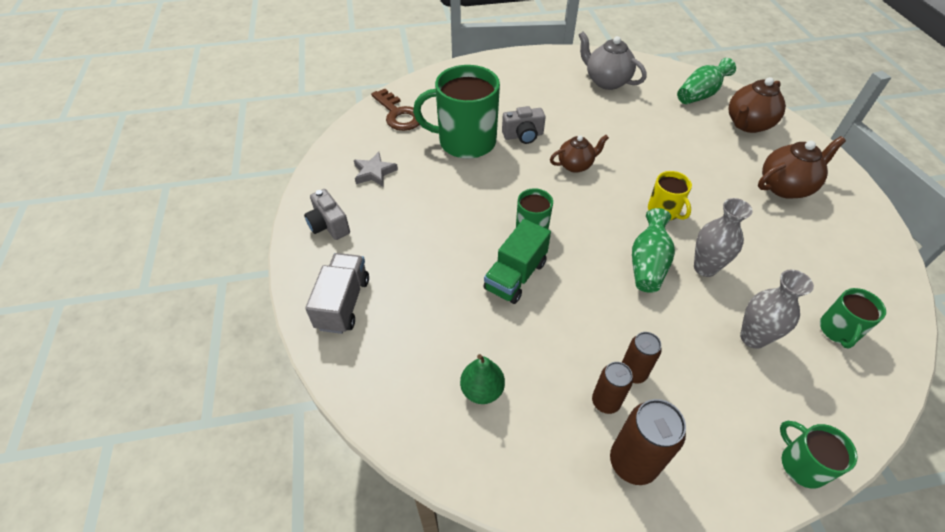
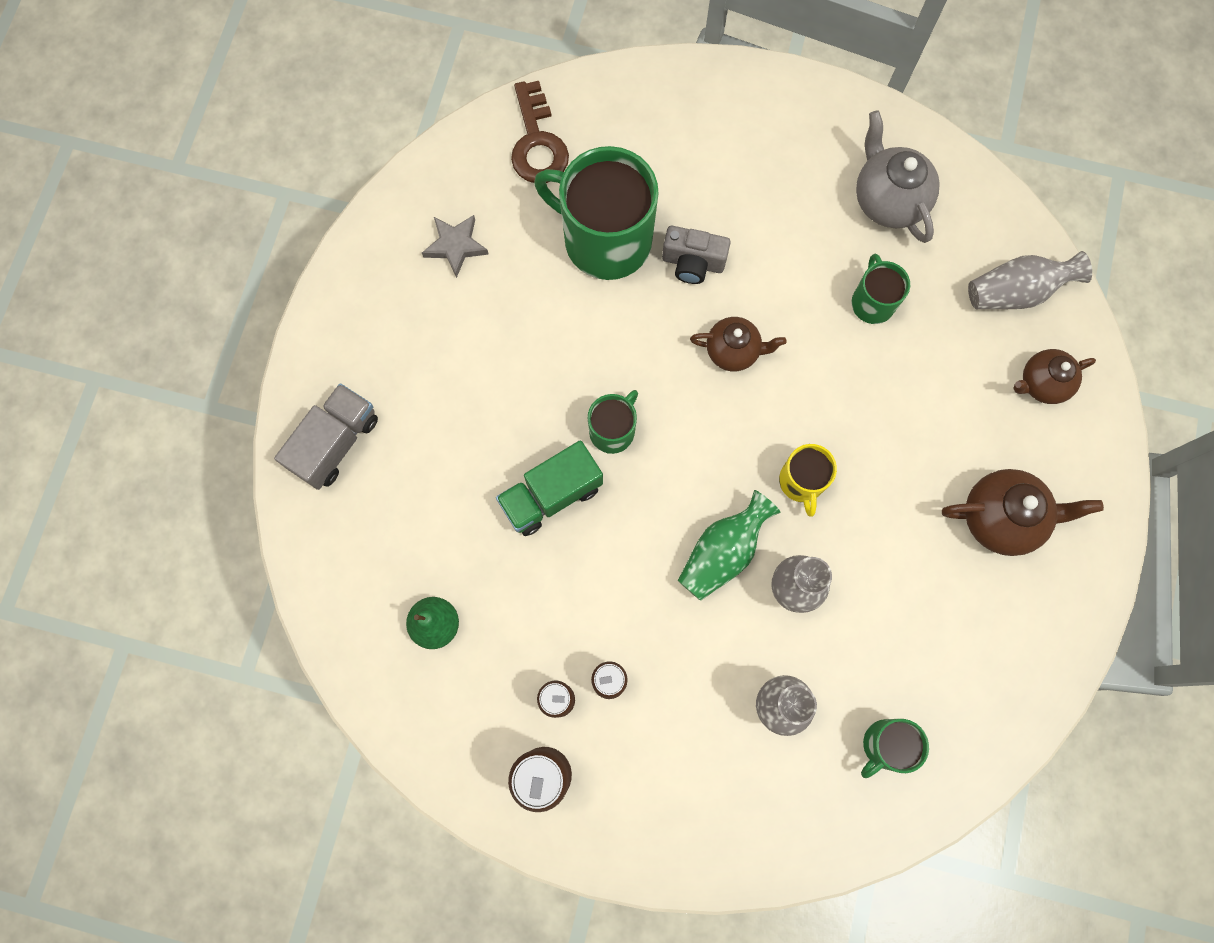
camera: 25 degrees right, 25 degrees up
(329, 225) = (363, 315): grey camera -> none
(700, 95) = (1015, 292): green vase -> grey vase
(747, 124) = (1041, 383): brown teapot -> brown teapot, size x0.66
(802, 464) = (715, 860): green mug -> green mug (872, 302)

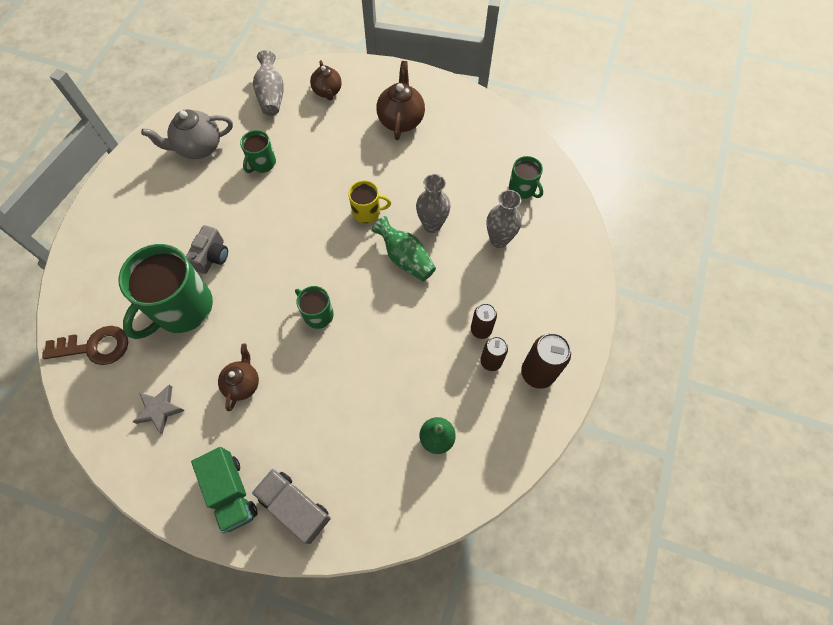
camera: 85 degrees left, 10 degrees down
(551, 495) = (356, 356): green truck -> green truck (231, 492)
(733, 351) = (277, 239): brown teapot -> brown teapot (243, 383)
(872, 302) = (262, 163): green mug -> green mug turned 60 degrees counterclockwise

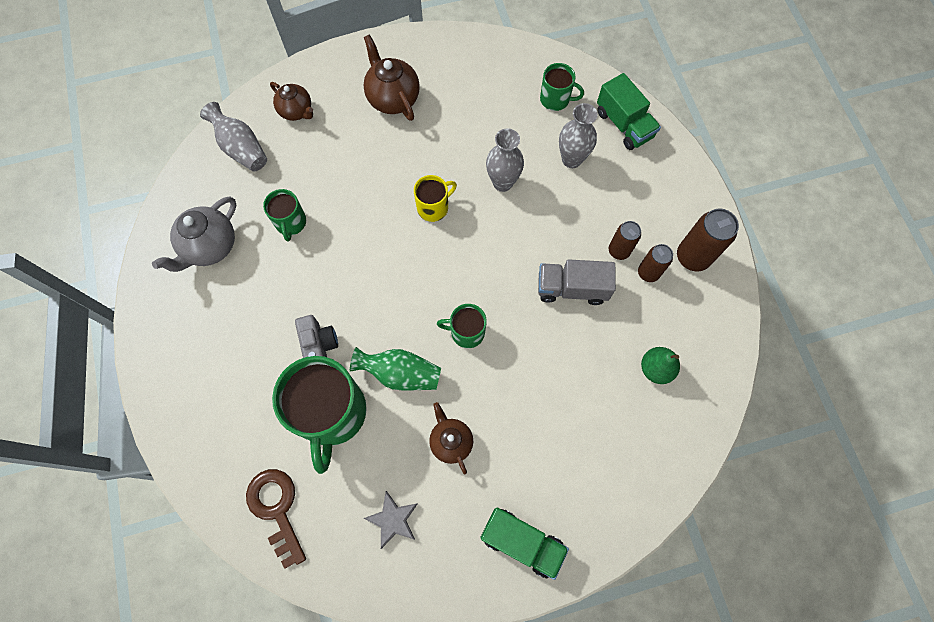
camera: 35 degrees left, 5 degrees up
(95, 347) = (277, 509): brown key -> brown key turned 75 degrees counterclockwise
(295, 507) = (587, 512): grey truck -> grey truck (571, 288)
(405, 258) = (503, 229): green vase -> green vase (400, 373)
(563, 238) = (624, 124): none -> green truck

